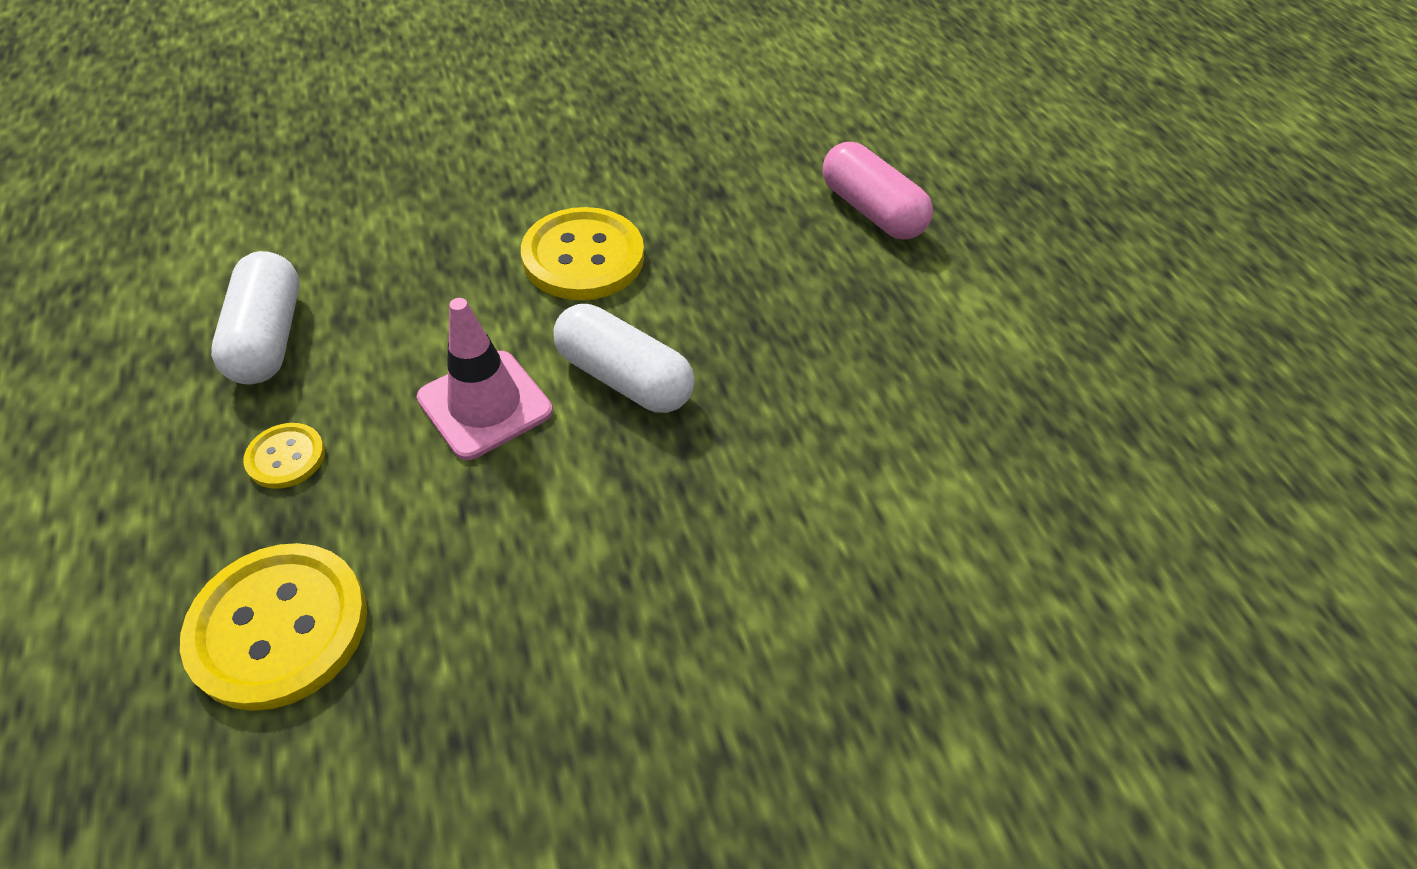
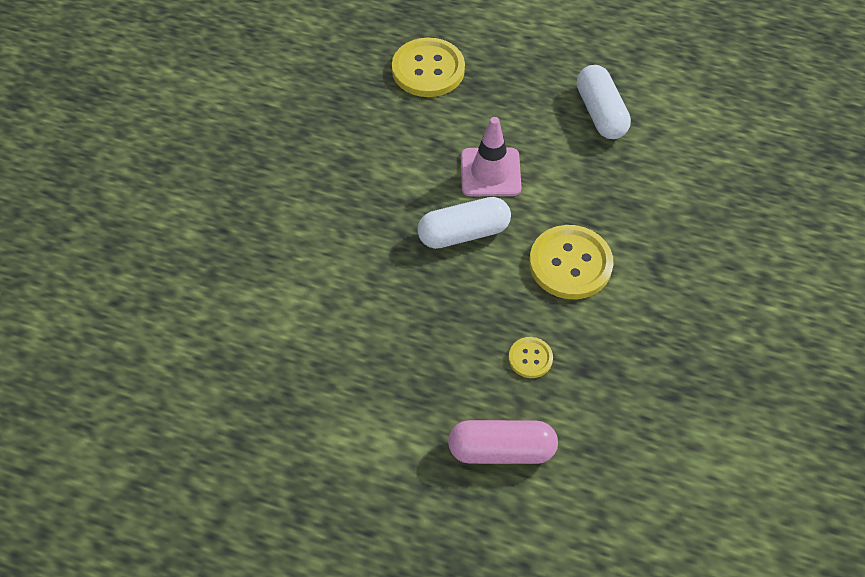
camera: 130 degrees right, 5 degrees up
(269, 337) = (600, 113): white capsule -> white capsule turned 45 degrees clockwise
(286, 457) = (514, 96): yellow button -> yellow button (530, 358)

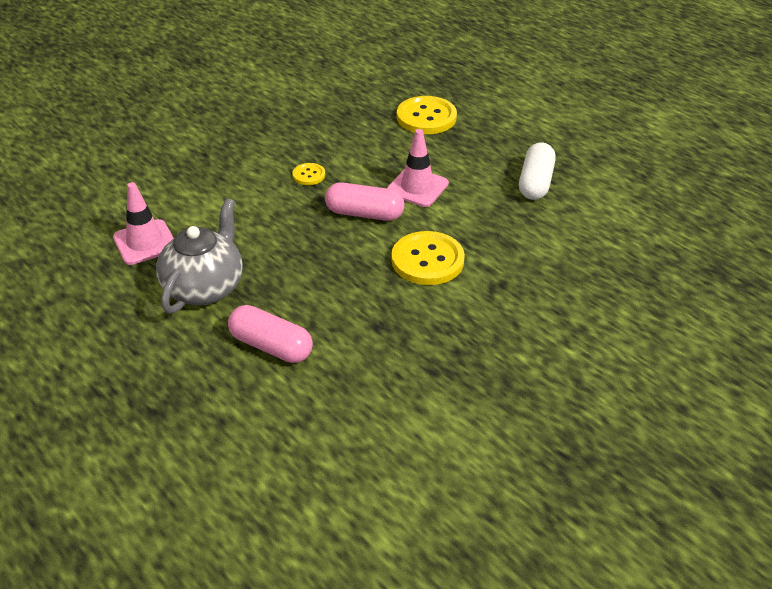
camera: 30 degrees right, 15 degrees down
(258, 387) = (145, 242): none -> pink traffic cone
(374, 412) = (205, 287): none -> grey teapot
(463, 233) = (364, 214): white capsule -> pink capsule
(530, 358) = (344, 302): yellow button -> yellow button (309, 175)

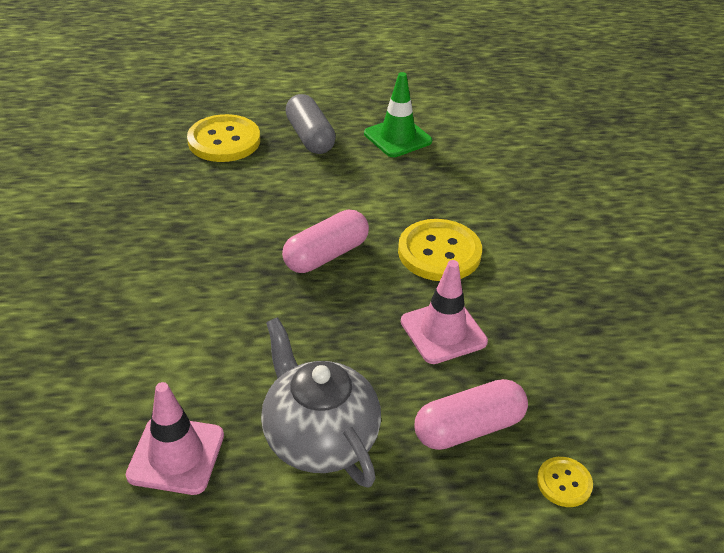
camera: 55 degrees left, 0 degrees up
(309, 175) = (216, 260): yellow button -> yellow button (564, 483)
(417, 187) = (325, 202): pink traffic cone -> pink traffic cone (443, 332)
(480, 147) = (310, 137): none -> grey capsule
(535, 183) = (397, 137): white capsule -> green traffic cone

